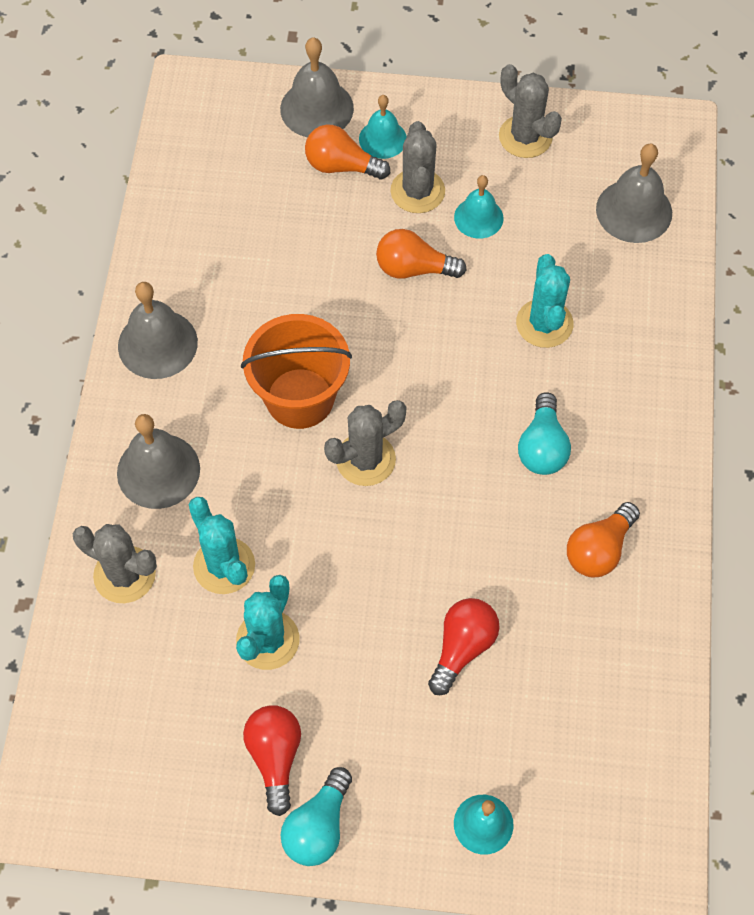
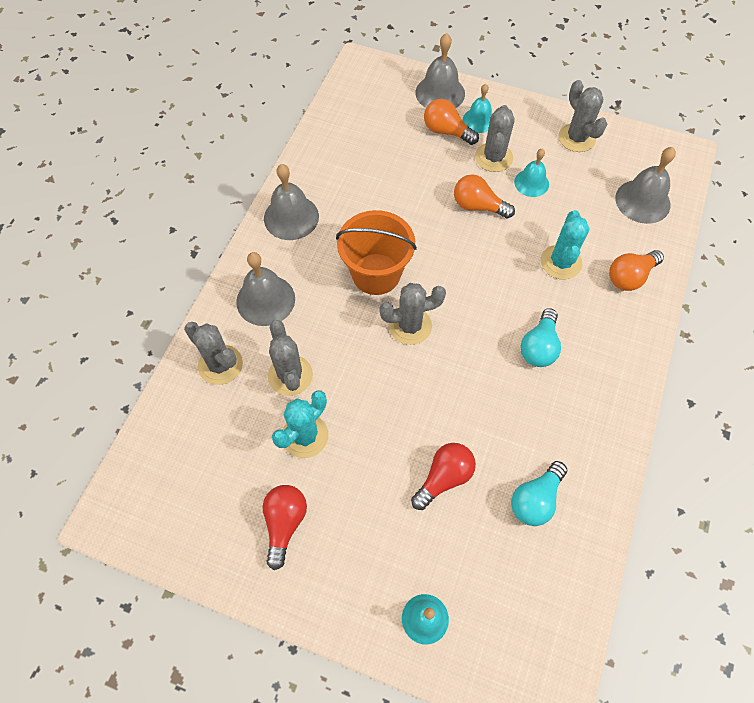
camera: 15 degrees right, 0 degrees up
(224, 566) = (290, 375): turquoise cactus -> grey cactus
(318, 827) = (300, 585): turquoise light bulb -> turquoise light bulb (535, 499)
(599, 550) = (564, 431): orange light bulb -> orange light bulb (630, 277)

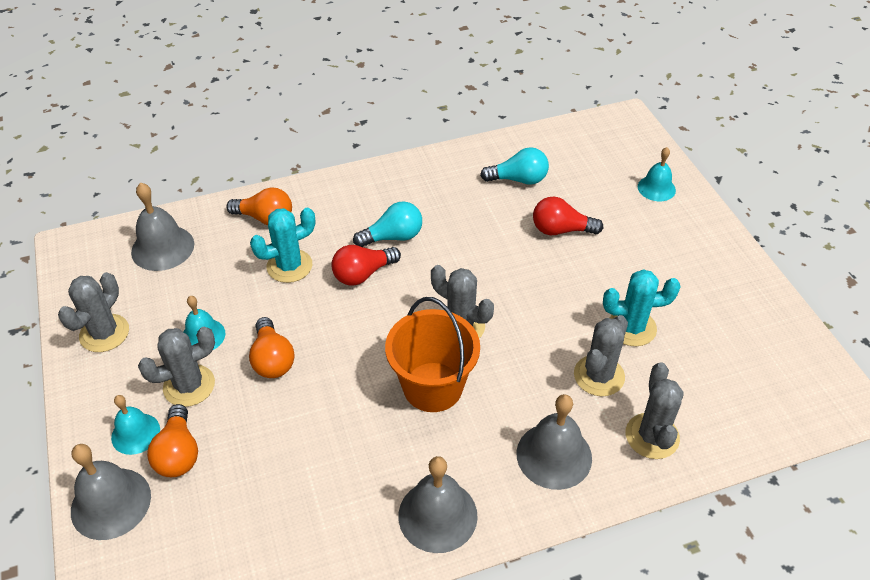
camera: 130 degrees left, 15 degrees down
(285, 523) = (701, 292): red light bulb -> red light bulb (363, 274)

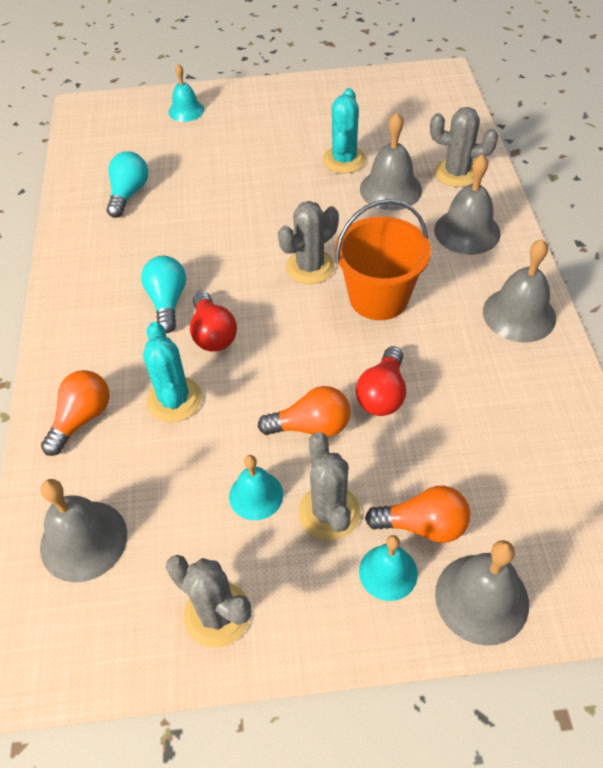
camera: 75 degrees left, 5 degrees up
(561, 230) = (212, 178): red light bulb -> red light bulb (382, 394)
(599, 376) = (390, 189): grey cactus -> grey bell

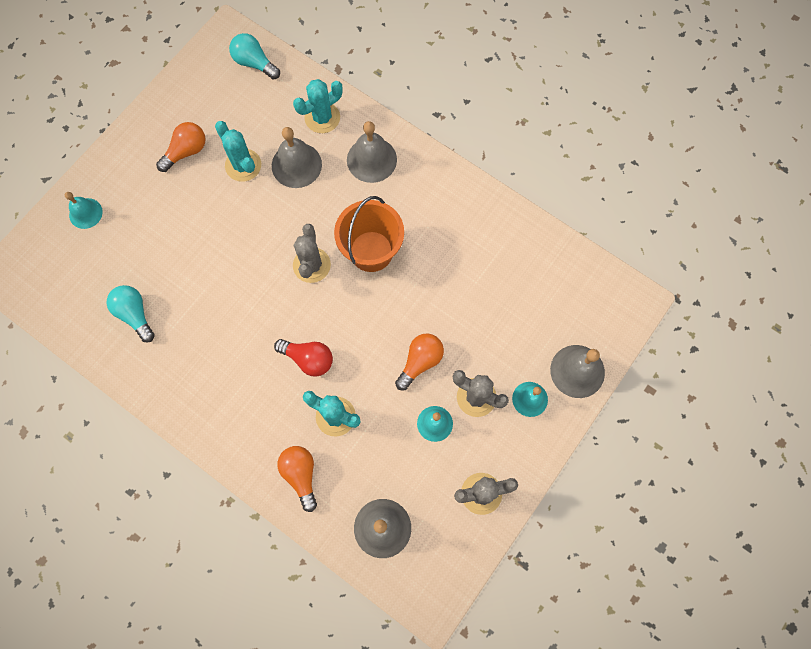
camera: 50 degrees left, 20 degrees up
(167, 302) = (258, 364): turquoise light bulb -> turquoise light bulb (254, 63)
(382, 394) = (434, 310): red light bulb -> none
(423, 525) = (522, 361): orange light bulb -> orange light bulb (186, 151)
(456, 173) = (322, 118): grey cactus -> turquoise cactus
(519, 314) = (452, 195): grey bell -> none

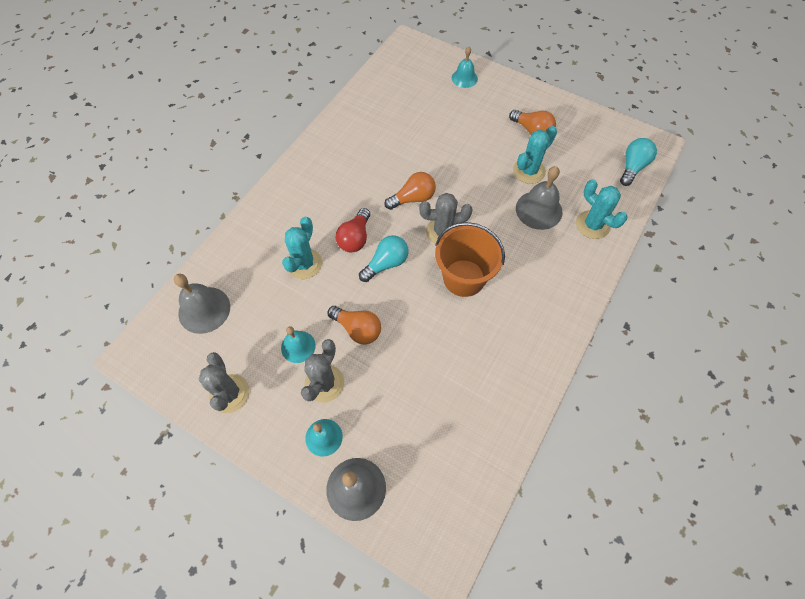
camera: 85 degrees right, 10 degrees down
(135, 314) = (385, 118): turquoise light bulb -> turquoise light bulb (386, 263)
(301, 475) = (254, 243): orange light bulb -> orange light bulb (413, 198)
(371, 159) = (559, 270): grey bell -> none

